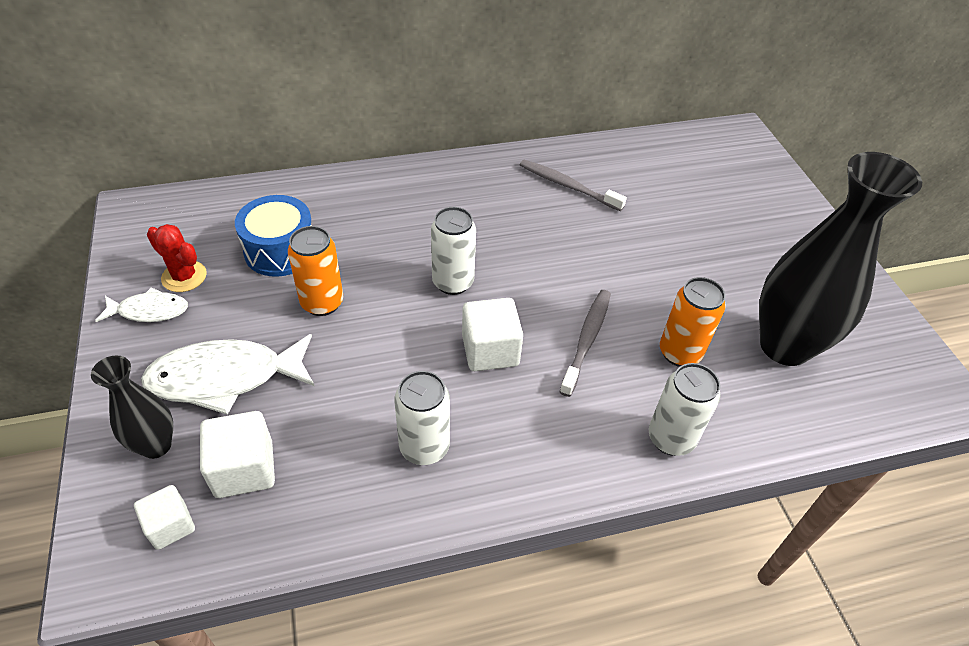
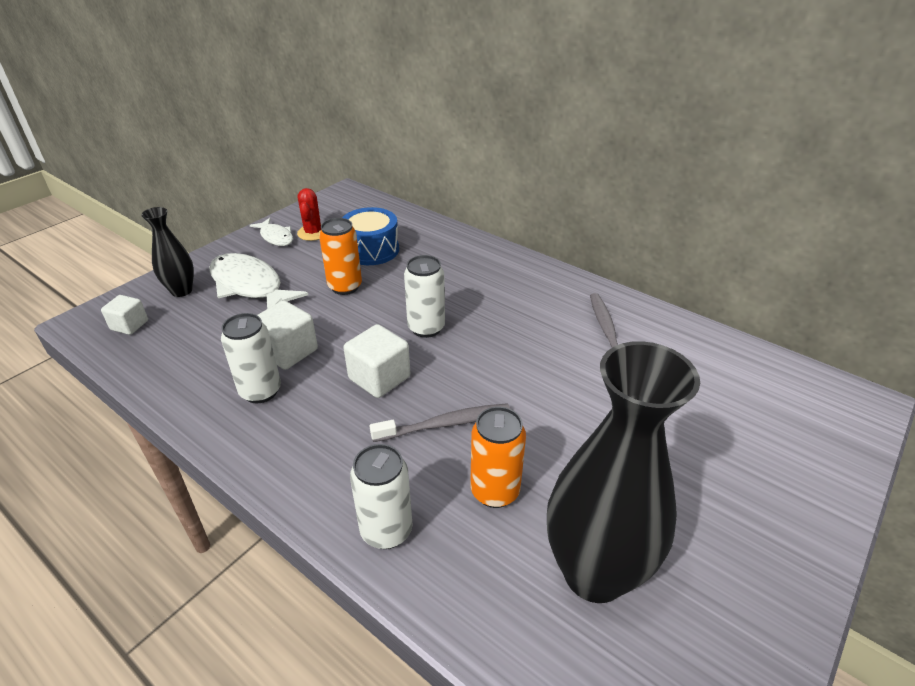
camera: 55 degrees right, 10 degrees down
(244, 469) = (187, 328): white cube -> white cube (288, 351)

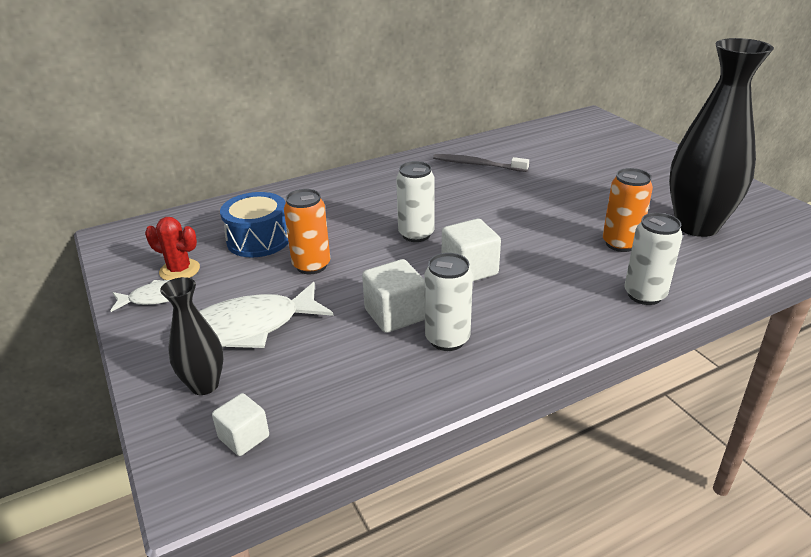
camera: 65 degrees left, 5 degrees down
(445, 424) = (544, 249): grey toothbrush -> none

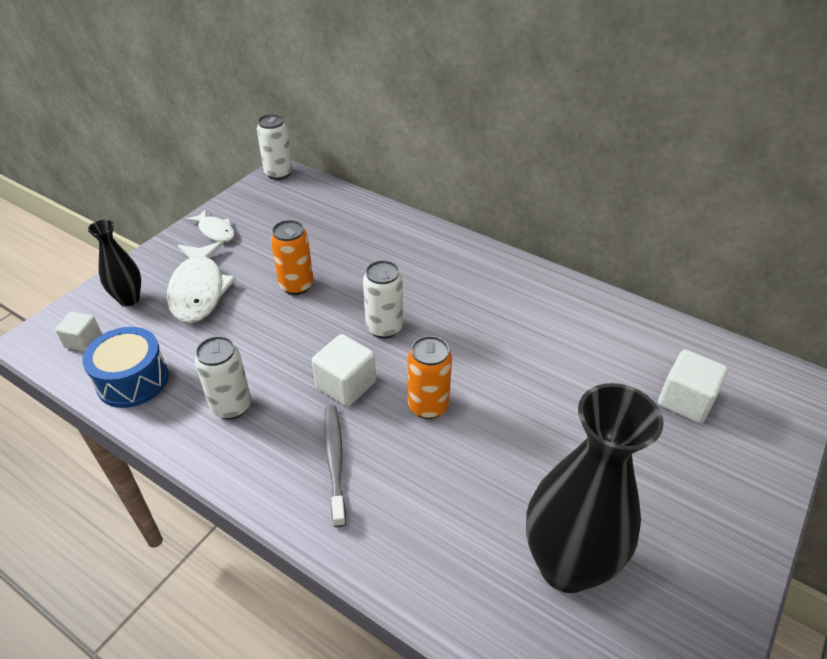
camera: 60 degrees right, 10 degrees up
(179, 270) = (253, 224): red cactus -> none
(248, 328) = (199, 290): white fish -> white fish turned 135 degrees counterclockwise
(258, 240) = (317, 242): blue drum -> blue drum (133, 380)
(395, 315) = (251, 361): white cube -> white cube (685, 401)
(477, 164) = (560, 321): grey toothbrush -> grey toothbrush (335, 461)
(620, 244) = (470, 494): orange can -> orange can (428, 406)
(644, 295) = (375, 540): white can -> white can (278, 173)

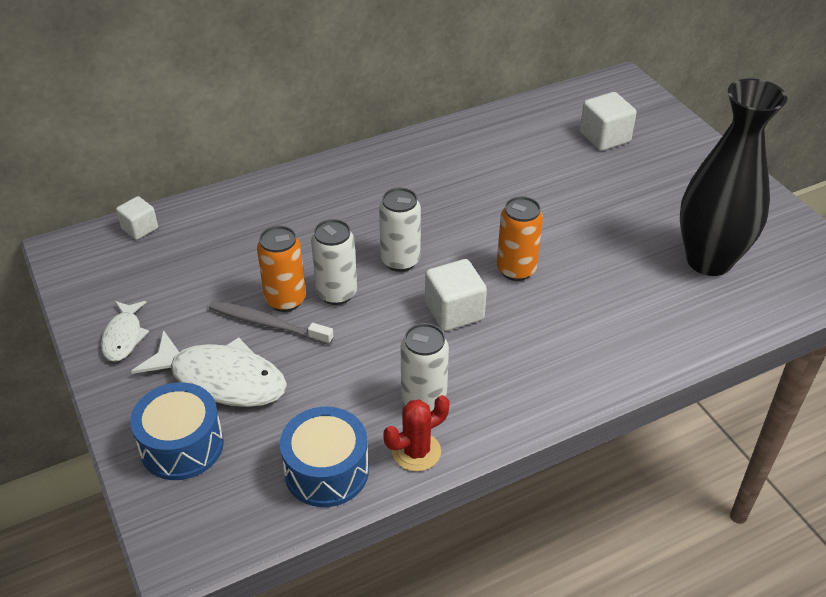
camera: 60 degrees left, 0 degrees up
(83, 341) = (224, 504): white cube -> white cube (140, 228)
(129, 299) = (182, 445): black vase -> blue drum
(173, 424) = (416, 451): none -> red cactus
(215, 231) = (123, 337): white fish -> white fish turned 105 degrees clockwise
(278, 173) = (64, 250): white can -> white can (336, 293)
(335, 461) = (538, 349): grey toothbrush -> grey toothbrush (267, 323)

